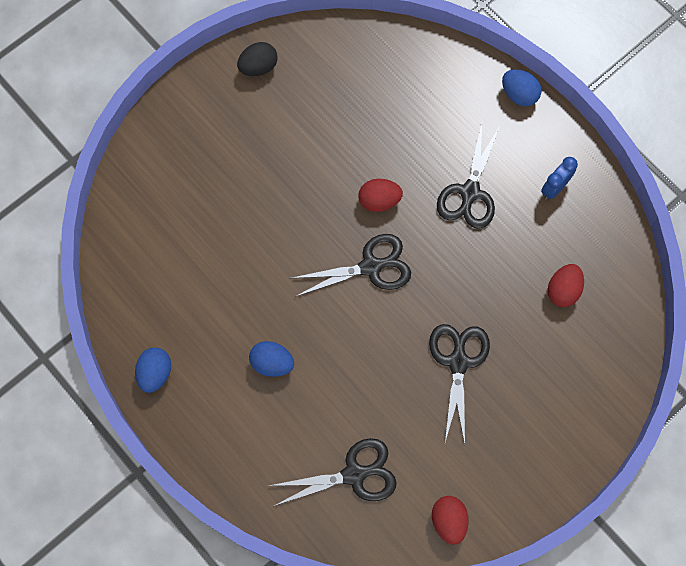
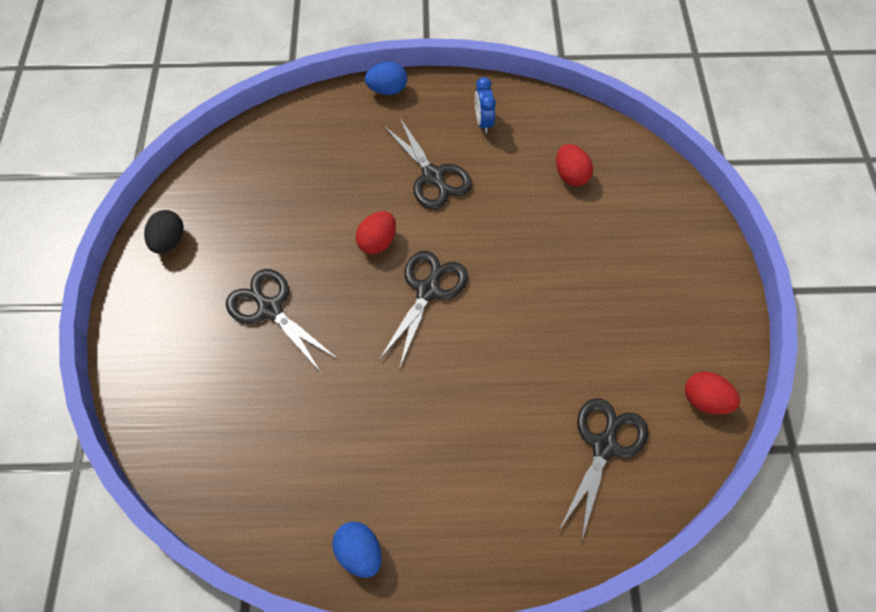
camera: 50 degrees left, 10 degrees down
(272, 363) = (443, 436): blue egg -> none
(458, 362) = (568, 288): black scissors -> black scissors (270, 309)

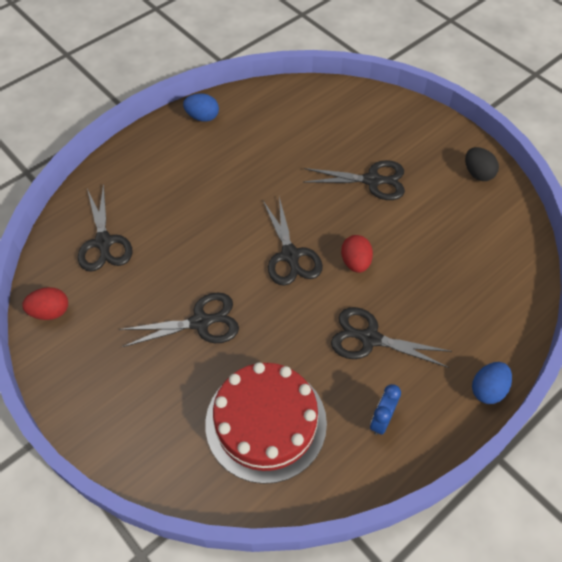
camera: 140 degrees right, 5 degrees down
(483, 122) = (381, 420): blue clock -> blue clock turned 105 degrees counterclockwise
(563, 286) = (201, 322): none -> black scissors
(571, 175) = (266, 422): red egg -> red cake

